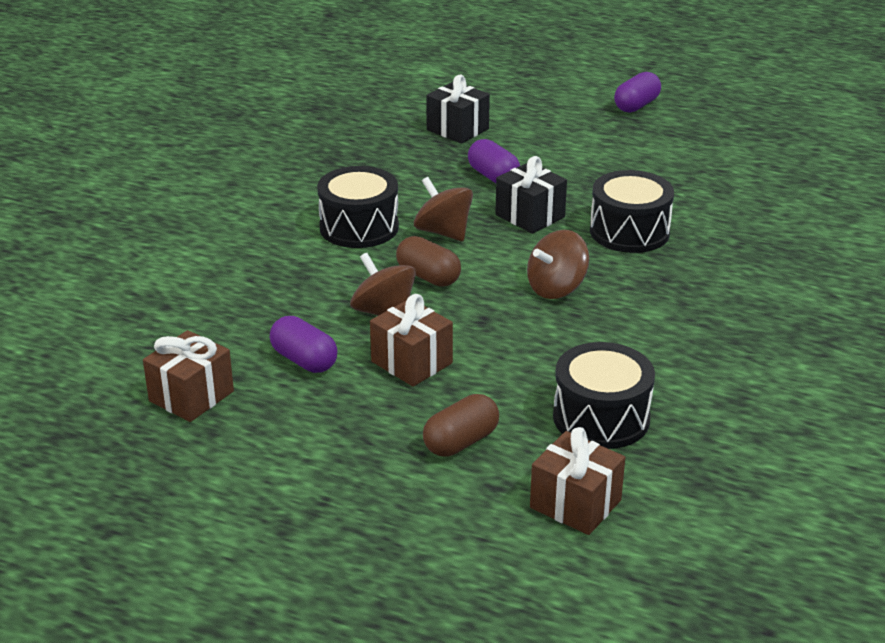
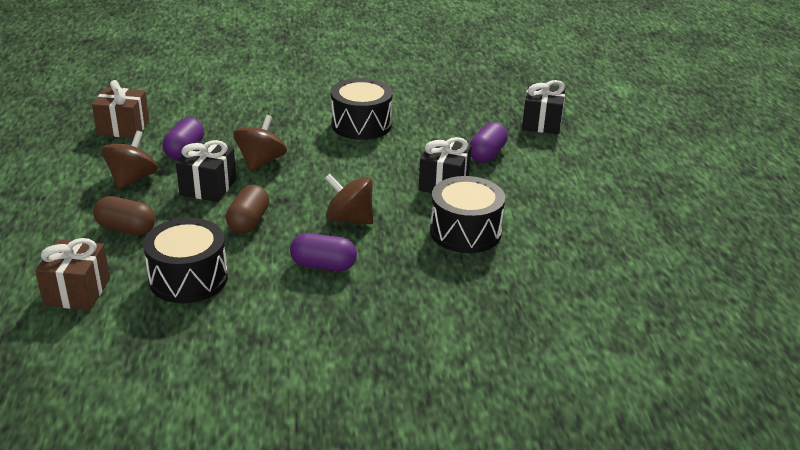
camera: 60 degrees right, 0 degrees up
(411, 362) = (208, 187): brown gift -> black gift
(428, 277) = (320, 165): brown capsule -> brown capsule (248, 222)
(443, 232) = (385, 155): brown spinning top -> brown spinning top (132, 179)
(636, 105) = (686, 187): purple capsule -> purple capsule (323, 265)

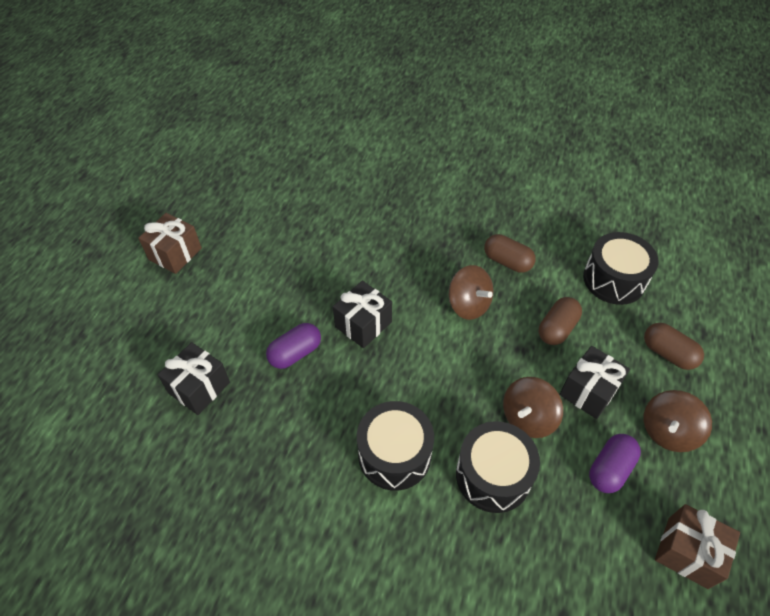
camera: 155 degrees left, 20 degrees up
(77, 291) = (701, 292): brown gift -> brown gift (175, 254)
(323, 265) = (507, 262): purple capsule -> brown capsule
(465, 232) = (381, 262): black drum -> black drum (493, 475)

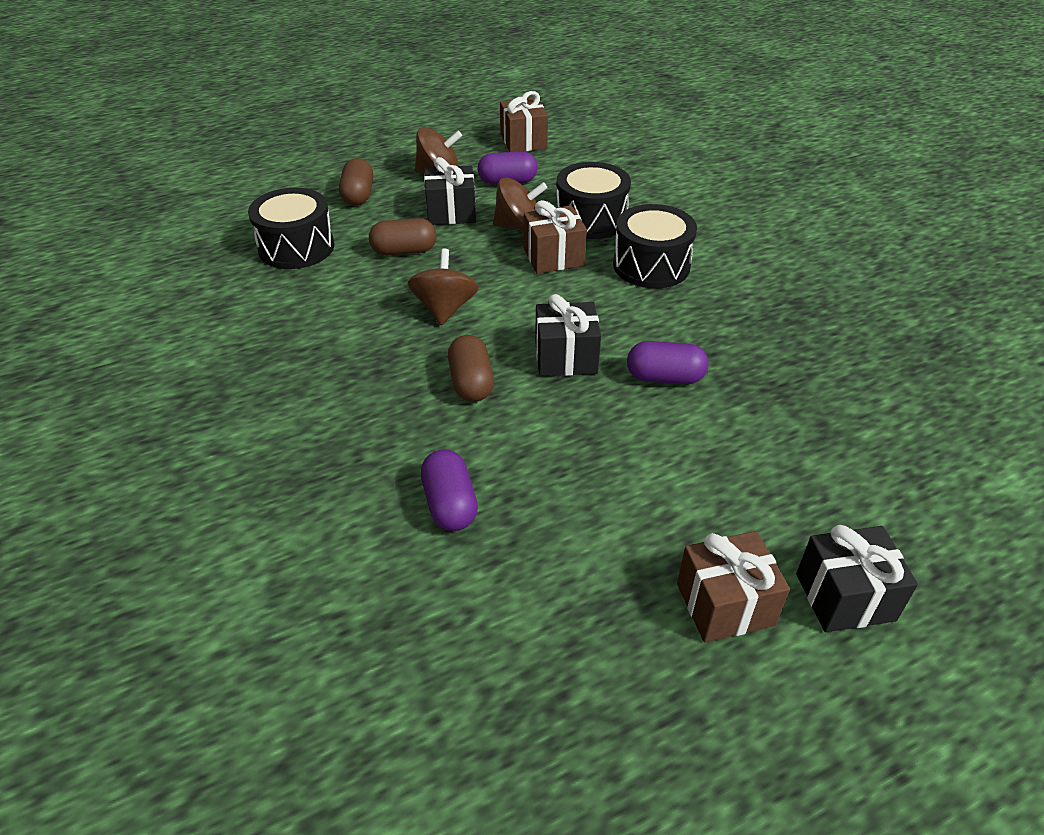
camera: 135 degrees left, 10 degrees down
(199, 387) = (799, 411): black gift -> black gift (845, 597)
(327, 213) = (450, 504): none -> purple capsule
(466, 404) = (553, 257): none -> brown gift
(507, 262) = (350, 315): brown capsule -> brown capsule (471, 383)

